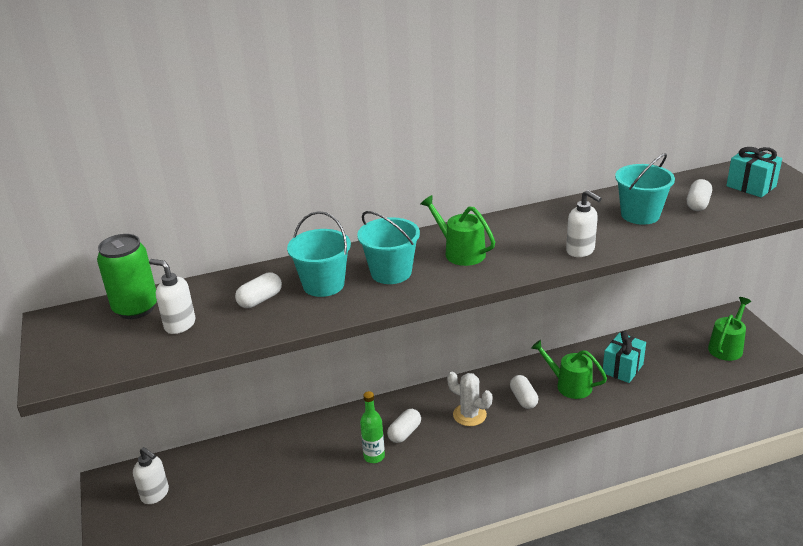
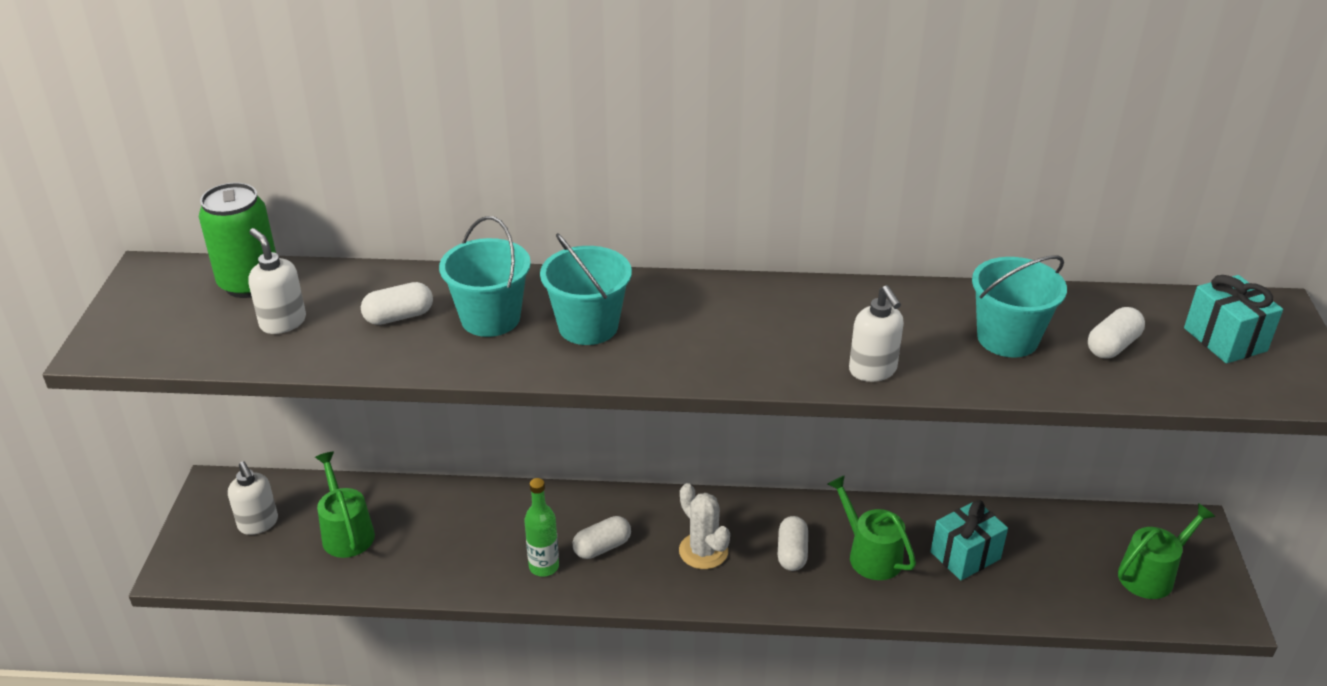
camera: 20 degrees right, 5 degrees up
(460, 252) = (702, 323): green watering can -> green watering can (346, 532)

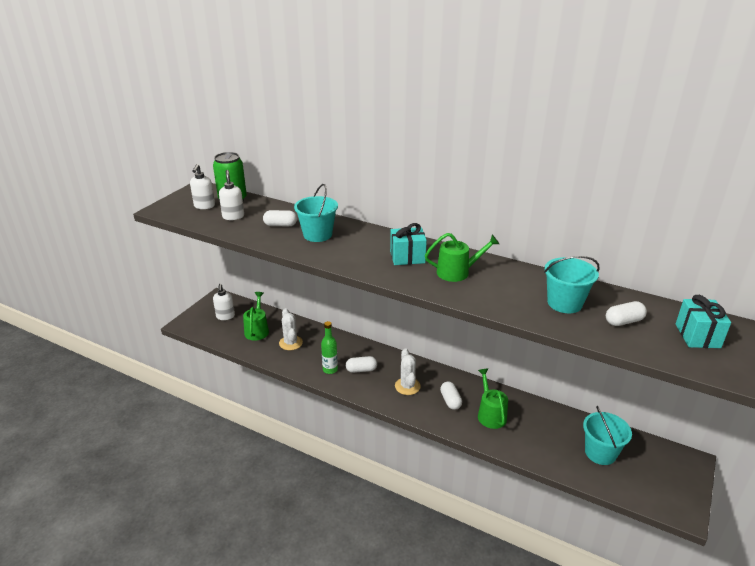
camera: 25 degrees right, 5 degrees down
(432, 537) = (290, 343): none -> white cactus
(588, 326) = (357, 248): turquoise bucket -> turquoise bucket (600, 453)
(792, 553) = (450, 401): white capsule -> white capsule turned 45 degrees counterclockwise
(873, 371) = (479, 299): white soap dispenser -> white soap dispenser (204, 206)
(965, 555) = (542, 431): turquoise gift -> turquoise gift (407, 257)
(1151, 574) = (647, 476): green watering can -> green watering can (457, 272)

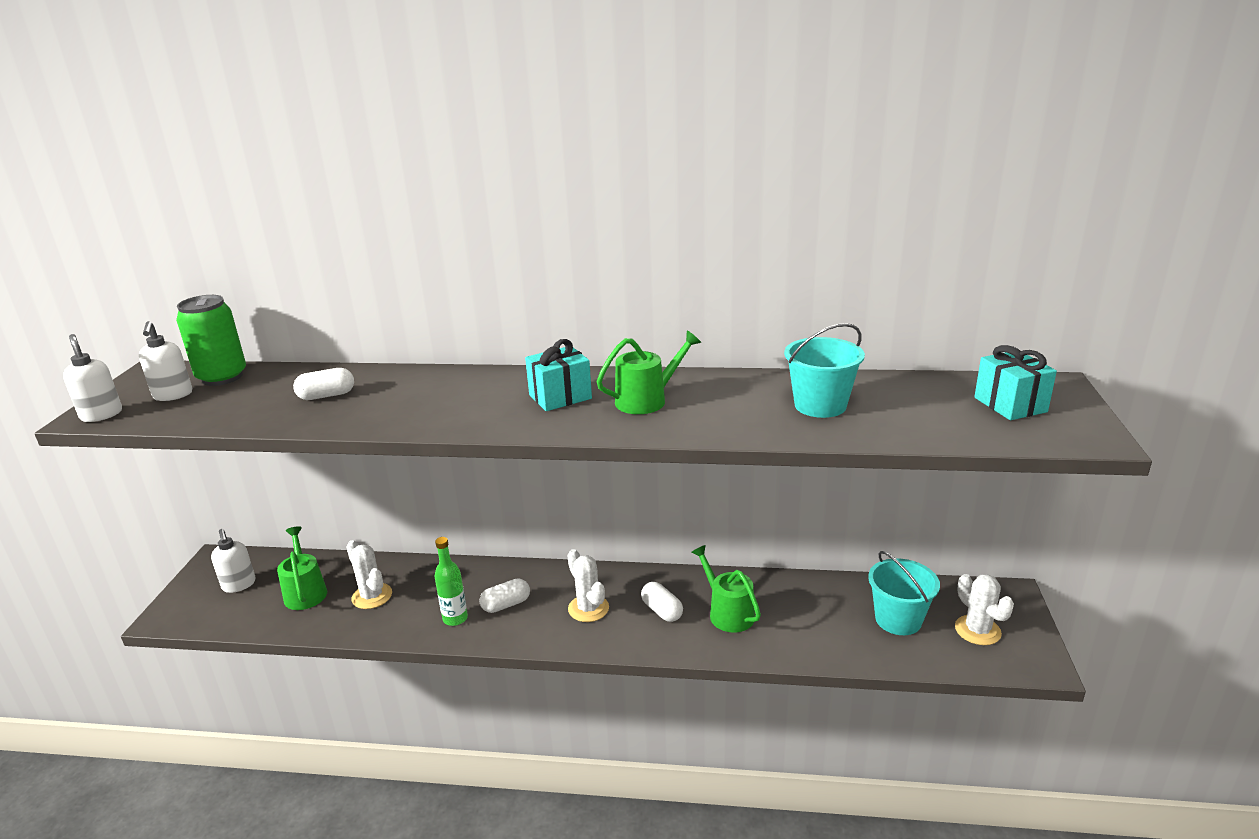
camera: 20 degrees left, 5 degrees down
(233, 216) = (235, 400): white soap dispenser -> white soap dispenser (101, 415)
(317, 235) = (398, 396): turquoise bucket -> none
(623, 321) = (910, 409): white capsule -> none
(652, 477) = (977, 630): none -> white cactus

